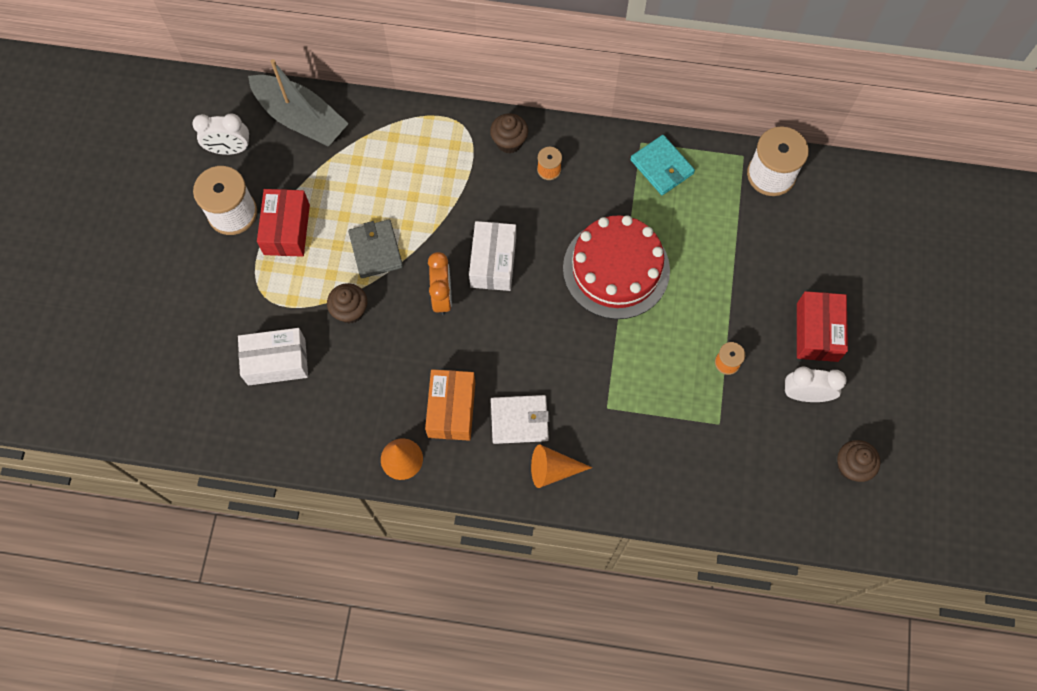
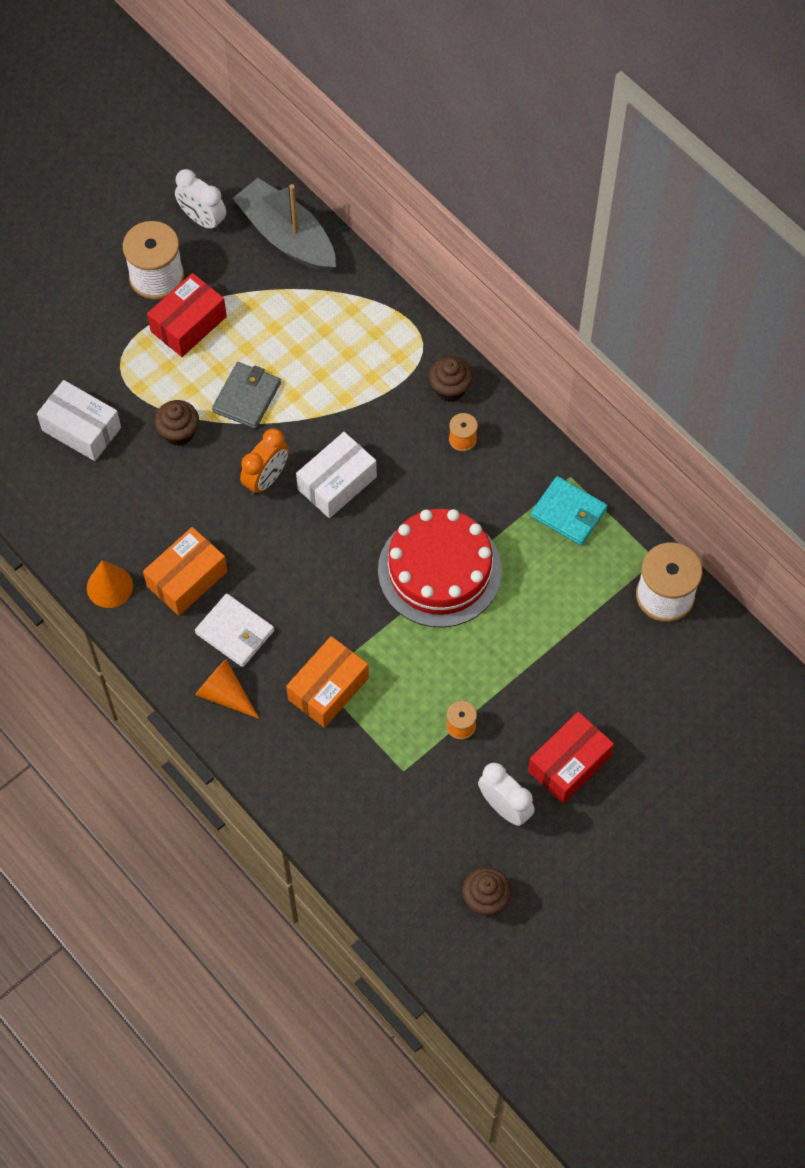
camera: 40 degrees right, 5 degrees down
(301, 119) = (286, 236): grey boat -> grey boat turned 150 degrees clockwise
(619, 408) = (328, 689): none -> orange box
(662, 167) = (568, 513): turquoise wallet -> turquoise wallet turned 60 degrees counterclockwise

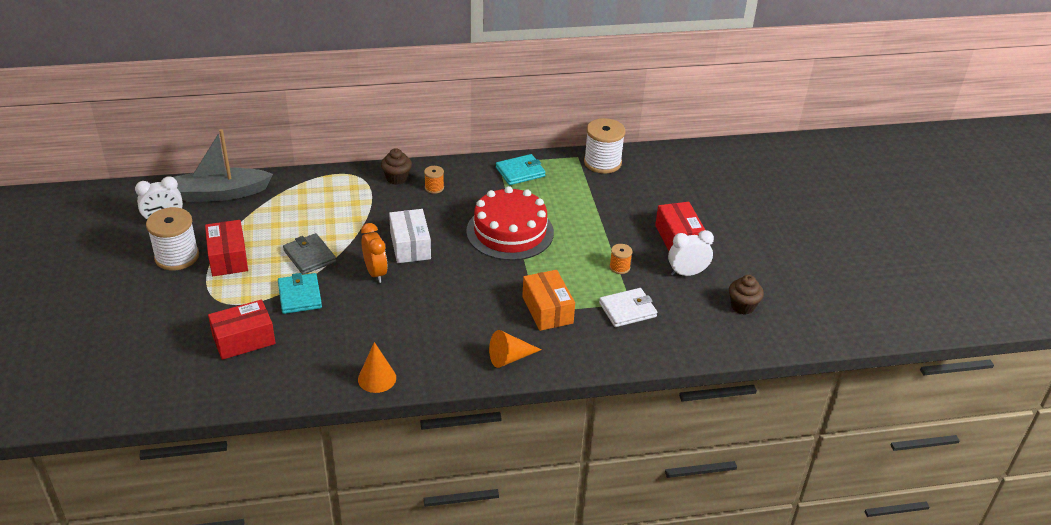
camera: 60 degrees left, 25 degrees down
(81, 429) = (244, 339): white box -> red box
(179, 432) = (299, 296): brown cupcake -> turquoise wallet
(187, 579) = (409, 338): orange box -> none
(235, 632) = (469, 333): white wallet -> white wallet (627, 310)

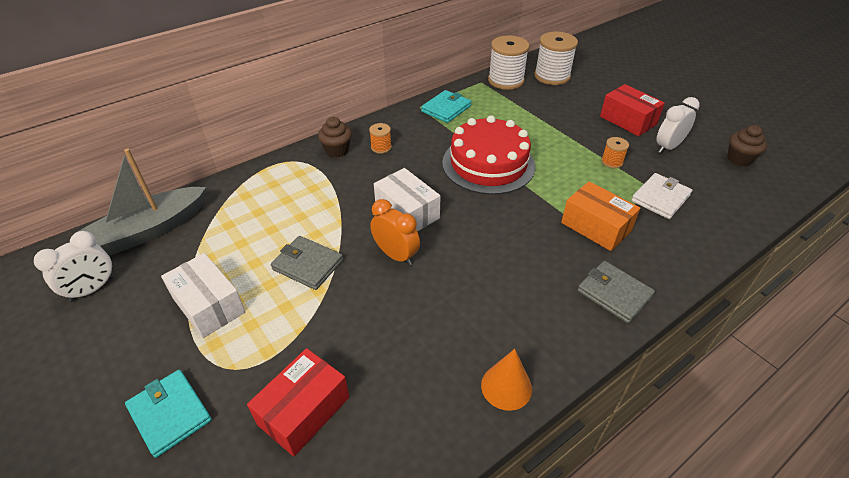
camera: 25 degrees left, 5 degrees up
(177, 256) = (137, 330): white spool -> white spool (552, 76)
(228, 258) = (208, 305): red box -> white box
(299, 296) = (332, 318): turquoise wallet -> turquoise wallet (170, 414)
(509, 358) = (614, 294): orange cone -> grey wallet

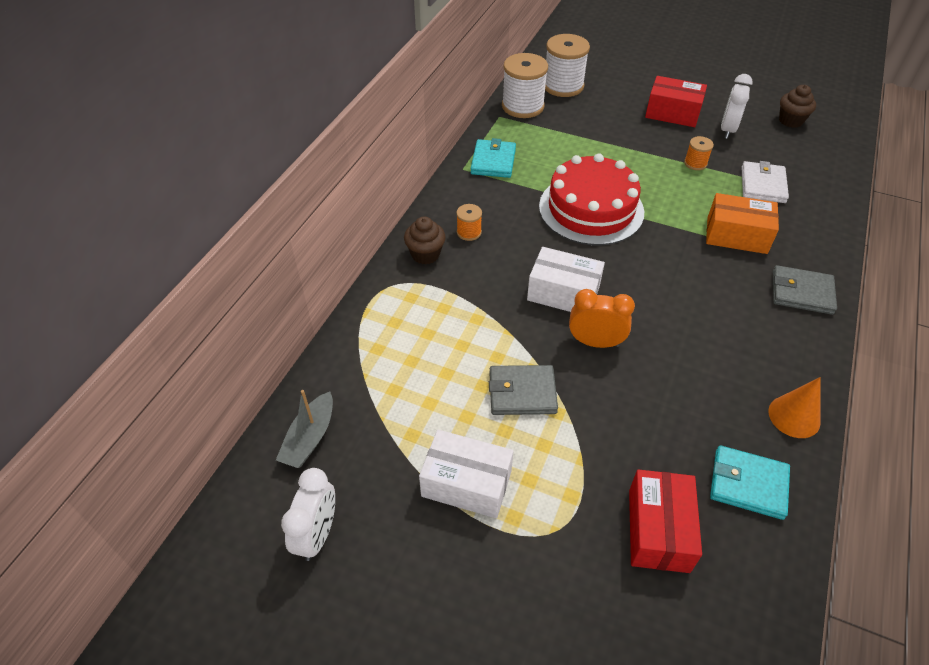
camera: 30 degrees left, 5 degrees up
(149, 230) = (309, 438): grey boat -> grey boat, size x0.58
(170, 414) = (543, 605): turquoise wallet -> turquoise wallet (748, 484)

